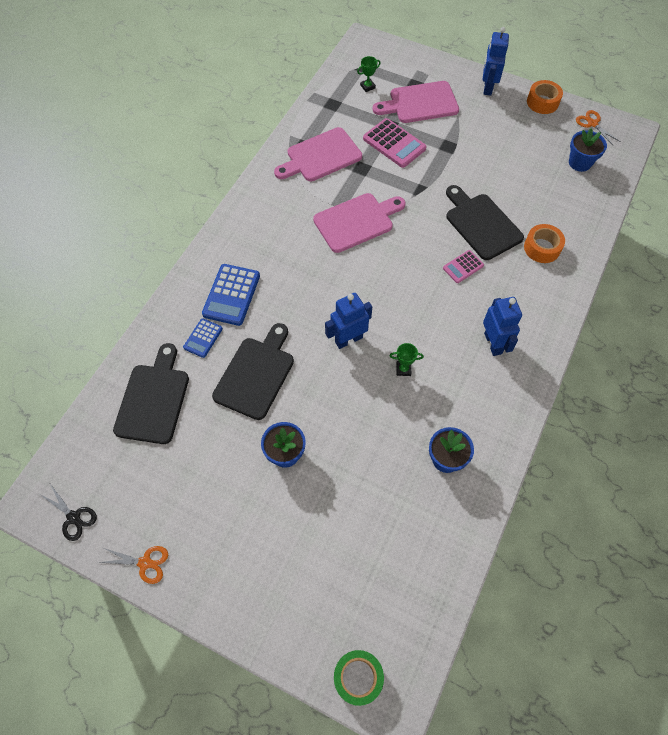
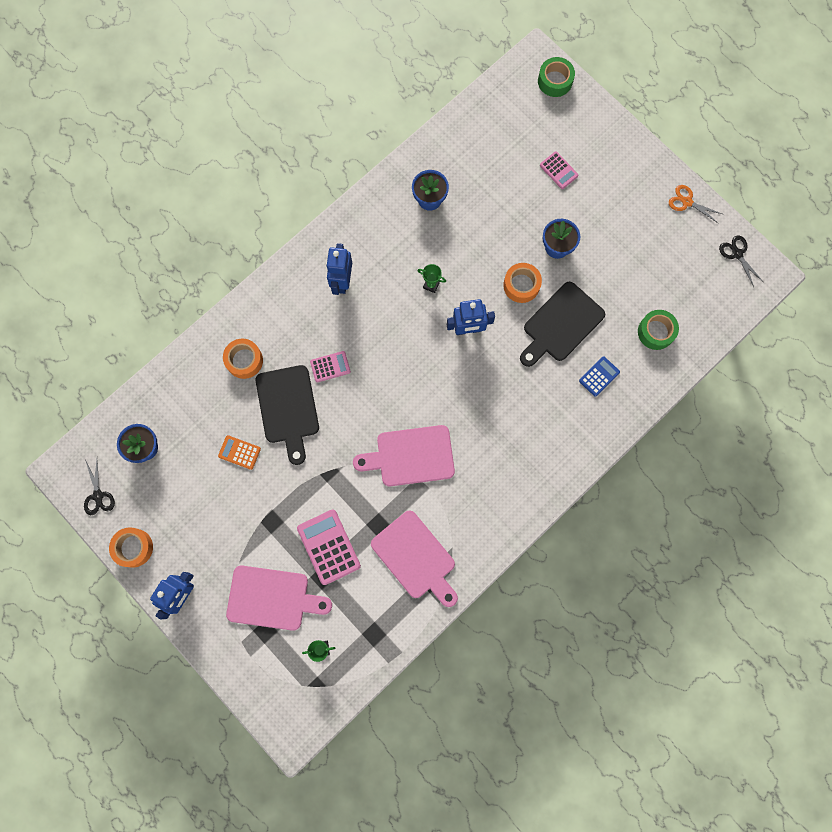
camera: 160 degrees left, 15 degrees up
(153, 399) = (656, 332): black cutting board -> green tape
(231, 295) = (561, 413): blue calculator -> none
(310, 400) = (521, 285): none -> orange tape
(312, 548) = (558, 170): none -> pink calculator
(321, 156) = (416, 557): pink cutting board -> pink cutting board turned 60 degrees clockwise
(502, 182) = (239, 452): none -> orange calculator
(592, 124) = (98, 496): orange scissors -> black scissors

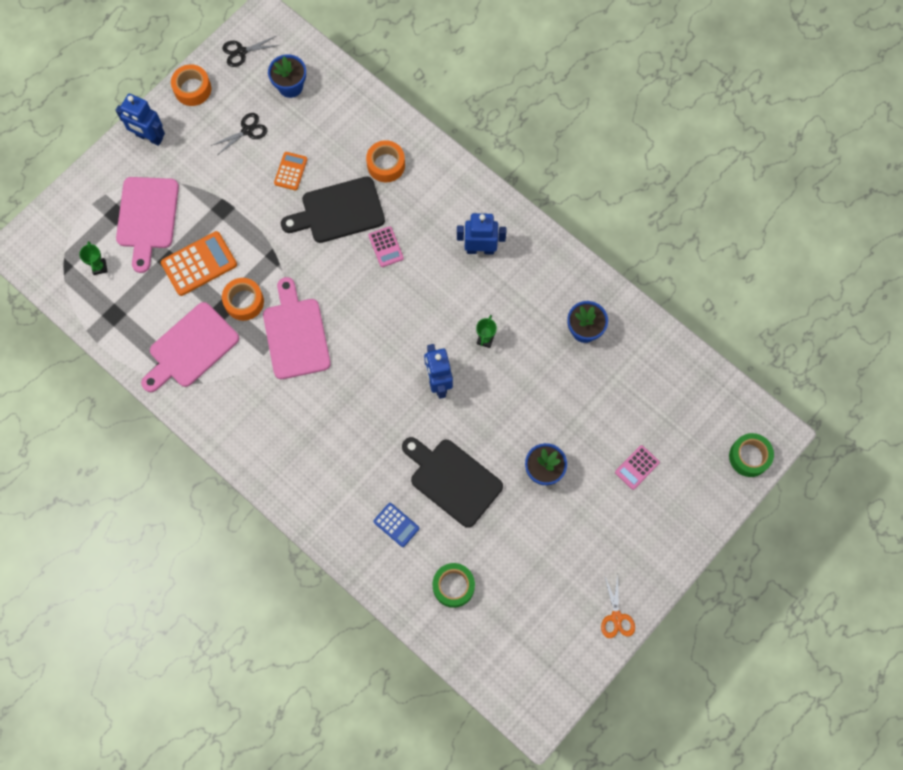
camera: 85 degrees right, 5 degrees down
(328, 547) = (199, 264): pink calculator -> orange calculator
(521, 285) = (494, 434): orange tape -> orange tape (244, 302)
(687, 202) = (616, 617): orange scissors -> orange scissors turned 150 degrees clockwise
(737, 254) = (558, 679): black scissors -> black scissors (247, 130)

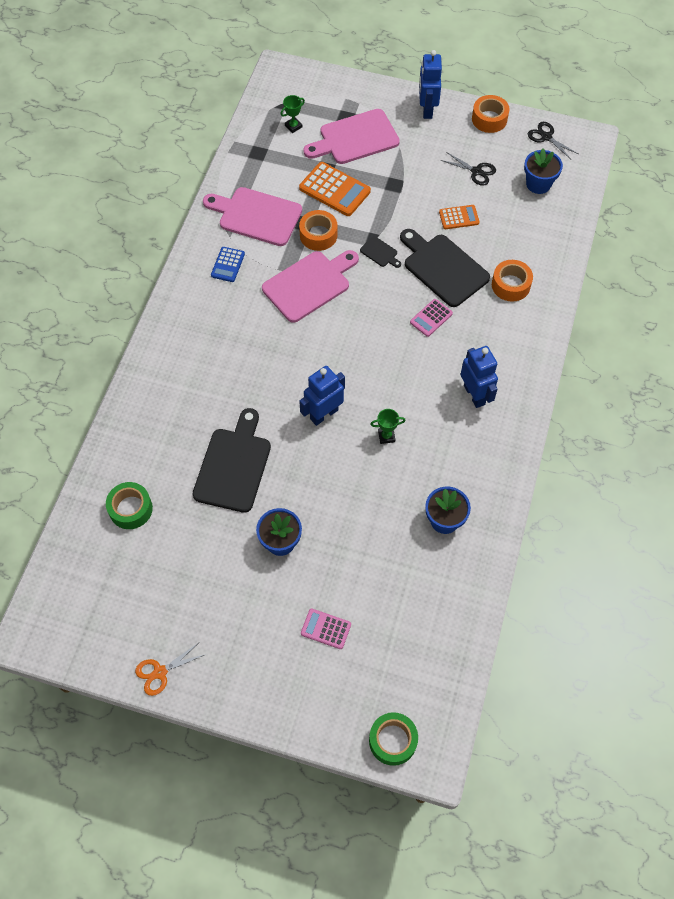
camera: 65 degrees right, 10 degrees down
(293, 257) = (380, 253): none -> black cutting board
(396, 525) = (169, 437): blue calculator -> blue calculator (228, 265)

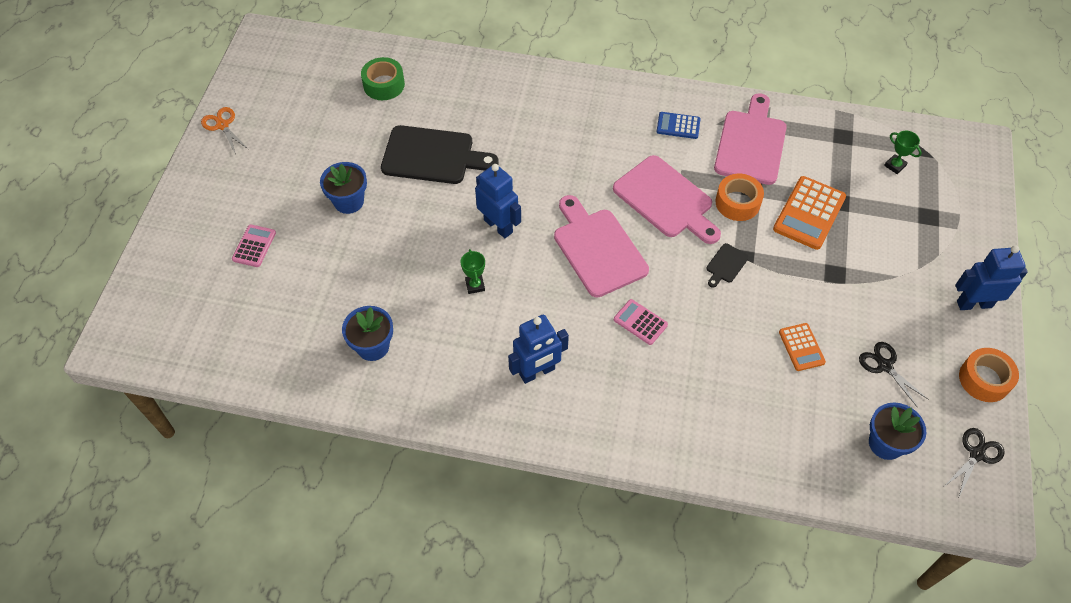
camera: 85 degrees right, 5 degrees down
(355, 138) = (897, 228): pink cutting board -> pink cutting board (597, 249)
(392, 740) = (134, 309): green tape -> none
(443, 268) = (717, 332): black cutting board -> none
(476, 171) = (884, 366): black scissors -> black scissors turned 120 degrees clockwise
(510, 285) = (706, 410): orange tape -> none

